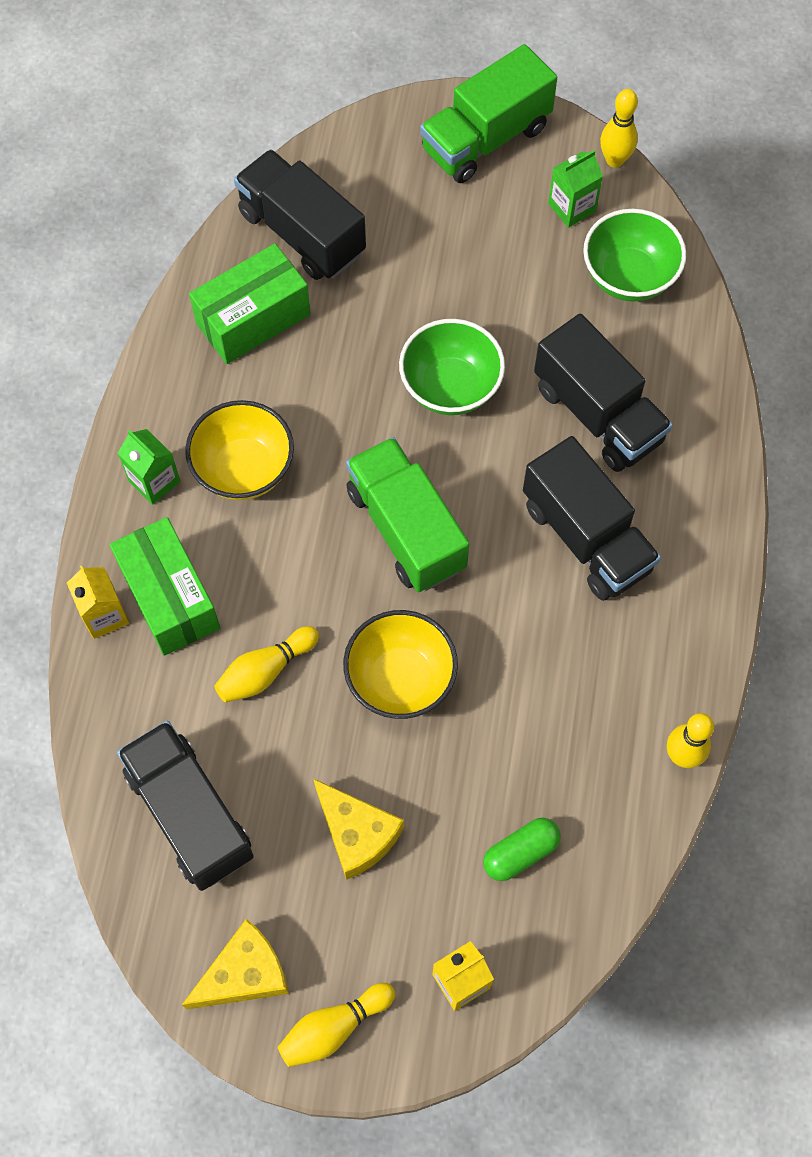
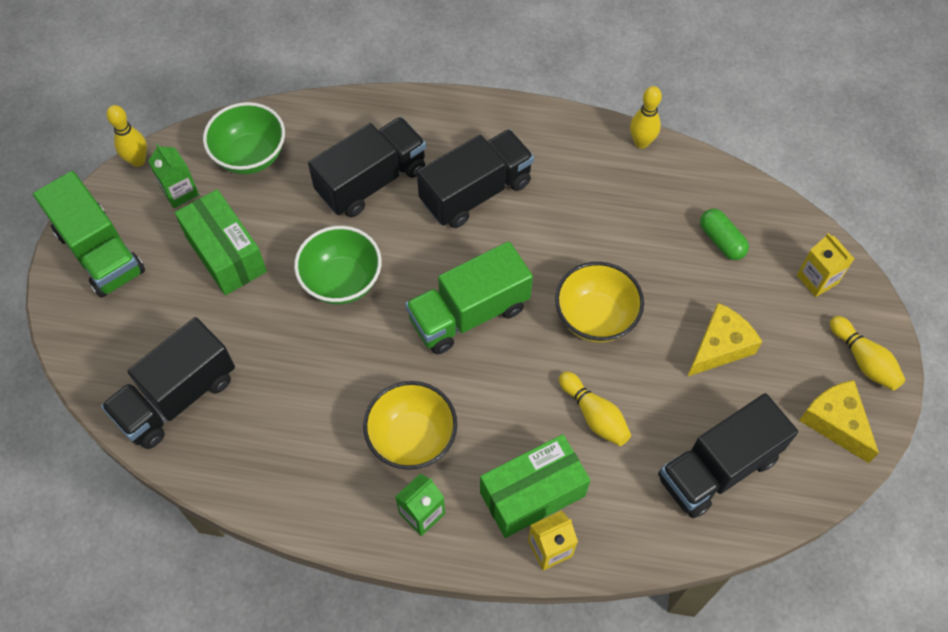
camera: 90 degrees left, 5 degrees down
(253, 319) = (263, 436): green box -> green box (226, 254)

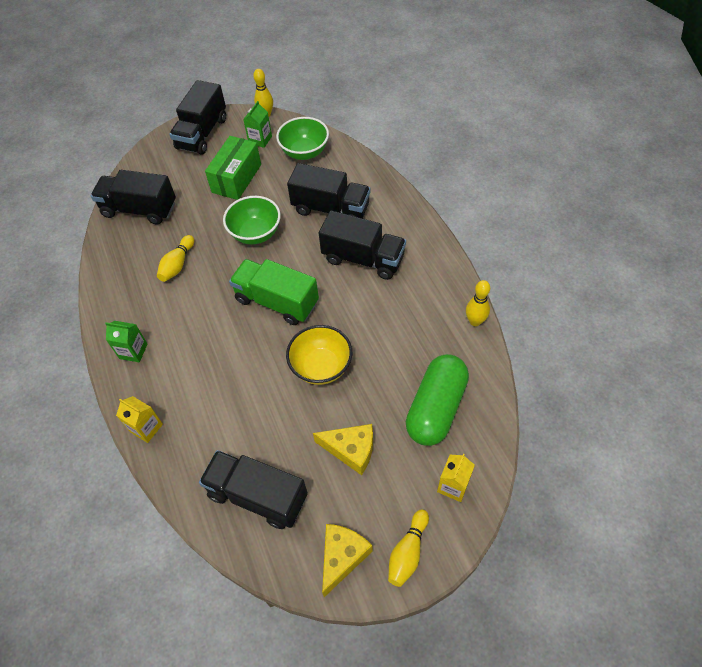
camera: 60 degrees right, 5 degrees down
(100, 252) = (202, 133): green truck -> black truck
(412, 438) = (177, 320): yellow bowl -> none
(532, 494) = (177, 399): green box -> none
(594, 415) = (251, 403): yellow bowling pin -> yellow bowling pin (177, 264)
(721, 241) = (436, 408): green capsule -> green capsule, size x2.00

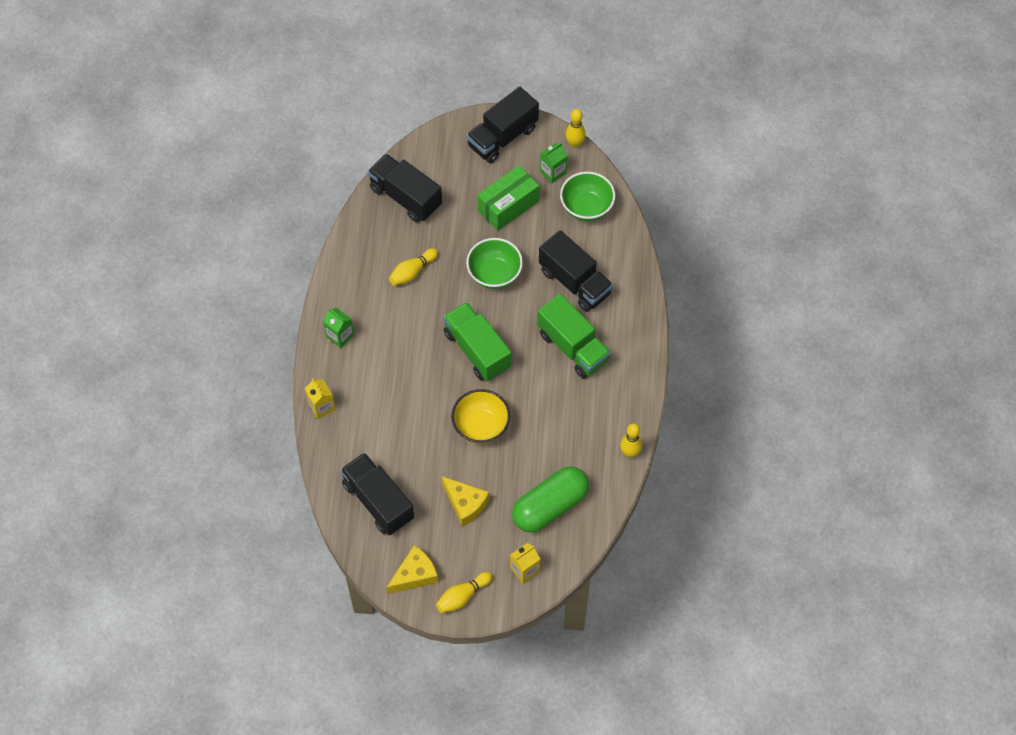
camera: 25 degrees right, 5 degrees up
(363, 259) = (573, 347): black truck -> green truck

